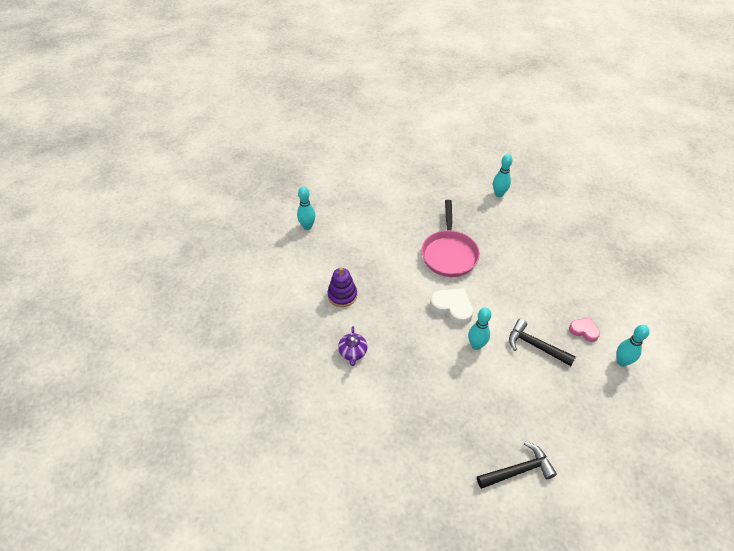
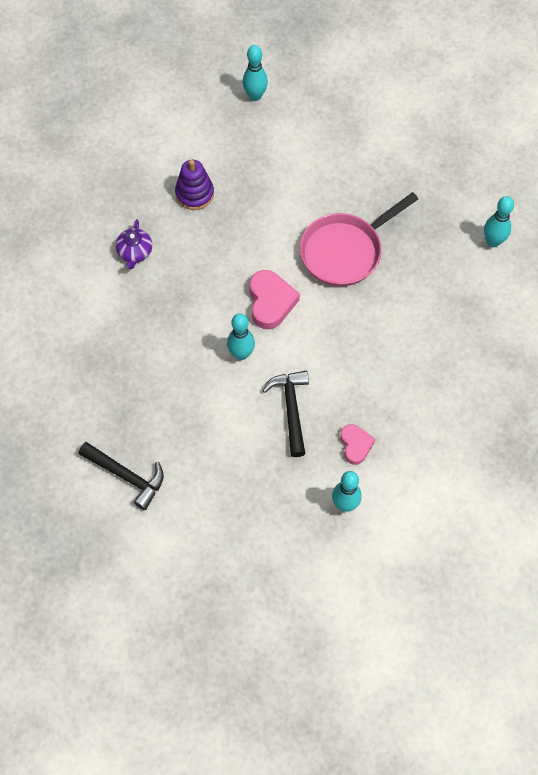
camera: 50 degrees right, 15 degrees up
(352, 352) = (135, 252): purple teapot -> purple teapot turned 45 degrees counterclockwise
(452, 308) = (270, 302): white heart -> pink heart

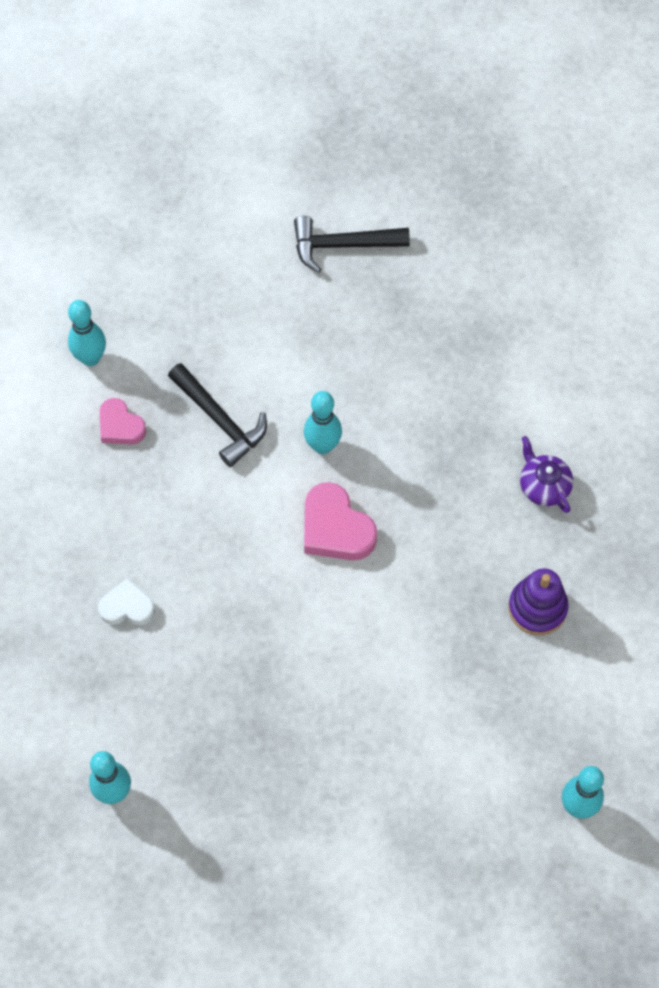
camera: 145 degrees right, 0 degrees up
(345, 251) = (294, 653): pink pan -> none
(423, 333) = (127, 607): none -> white heart

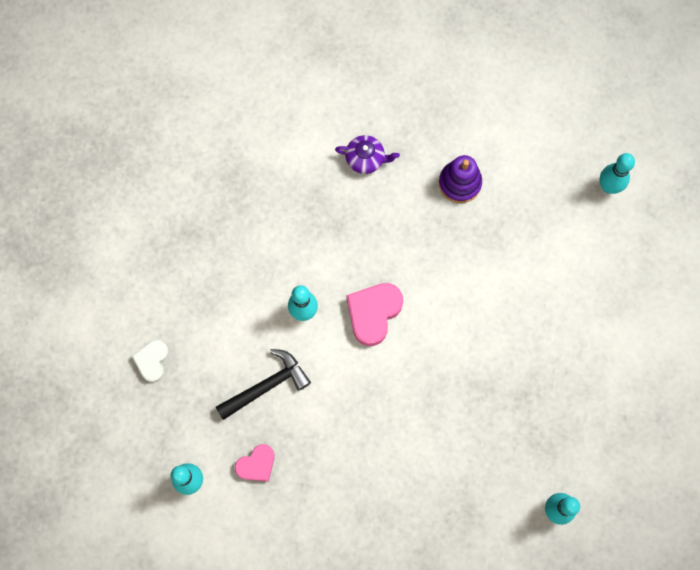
camera: 80 degrees left, 10 degrees up
(127, 607) = (411, 480): white heart -> white heart (152, 361)
(335, 528) = (373, 313): pink heart -> pink heart turned 150 degrees clockwise
(343, 245) = (132, 266): black hammer -> none
(543, 486) = (366, 159): purple teapot -> purple teapot turned 150 degrees counterclockwise

